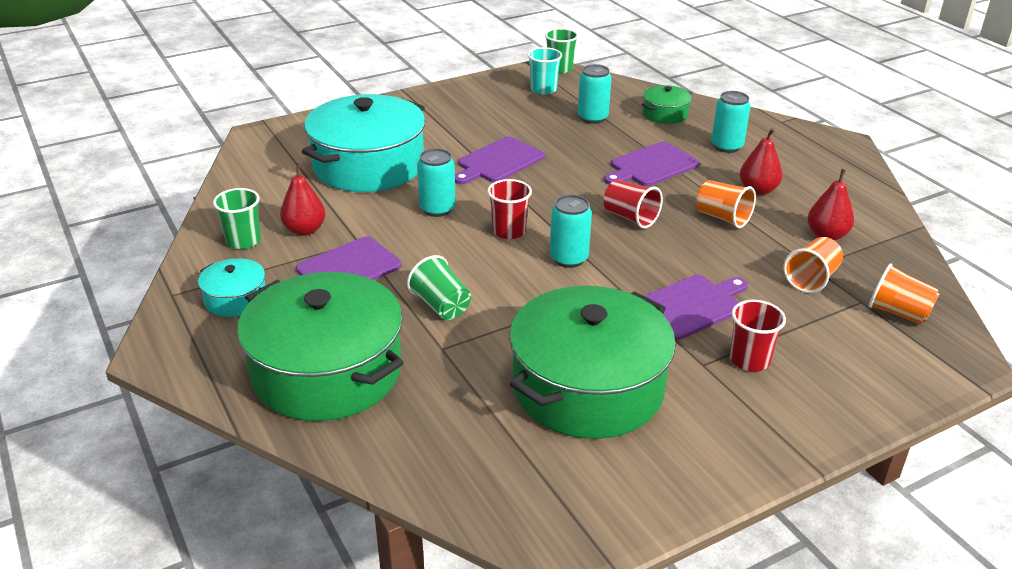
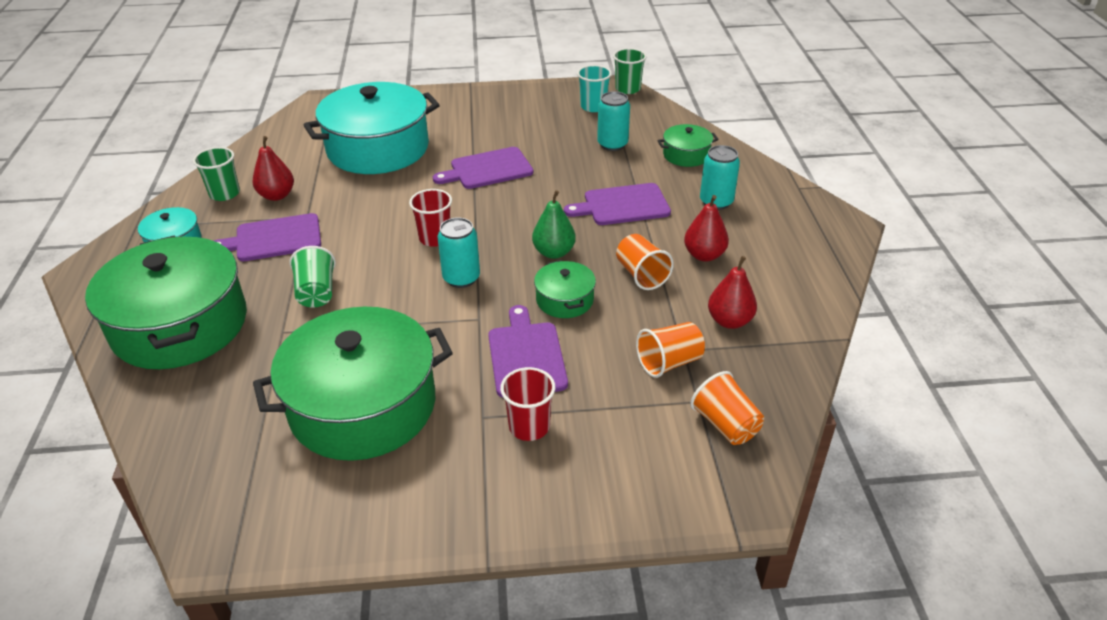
camera: 25 degrees right, 5 degrees up
(437, 209) = (395, 202): turquoise can -> none
(630, 217) = (554, 252): red cup -> green pear
(678, 253) = (564, 300): none -> green pot
(691, 306) = (526, 356): purple cutting board -> purple cutting board turned 90 degrees counterclockwise

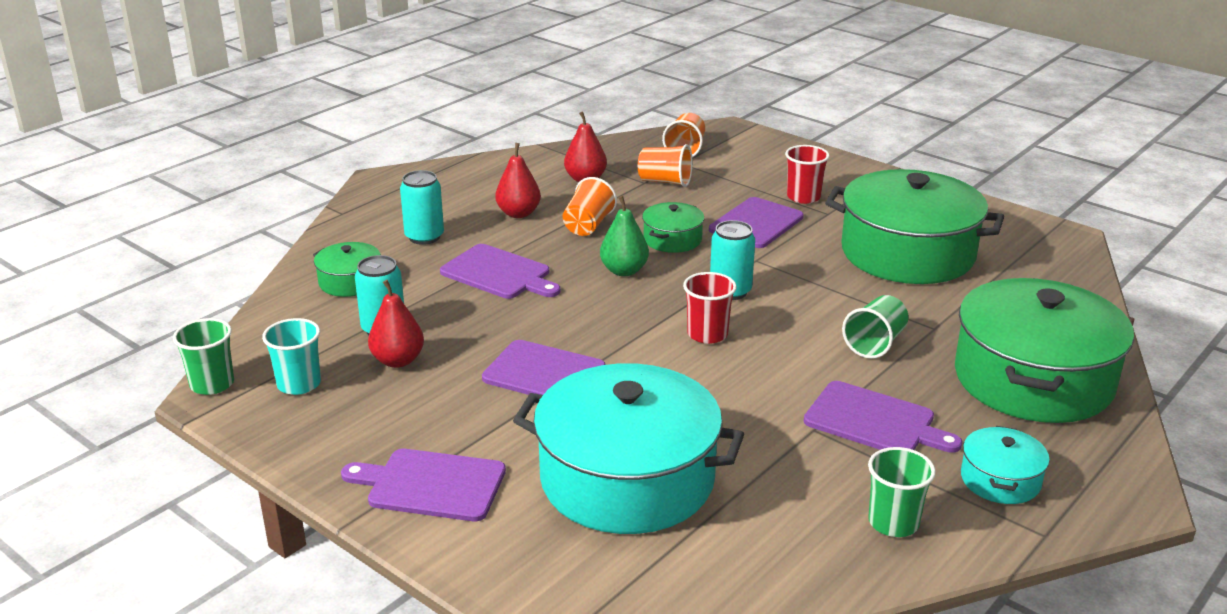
camera: 135 degrees left, 10 degrees down
(277, 195) = (826, 479): red pear -> red pear (398, 360)
(461, 107) = (431, 485): none -> purple cutting board

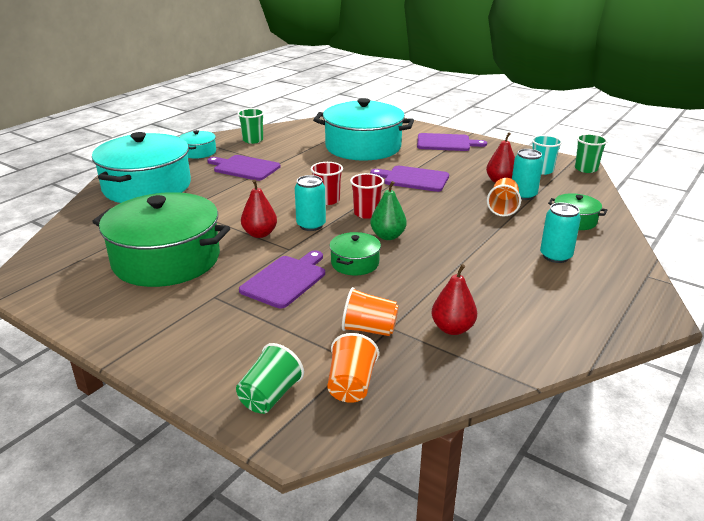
camera: 175 degrees right, 0 degrees up
(499, 274) = (476, 230): purple cutting board -> none
(518, 213) = (494, 282): red pear -> red pear (260, 234)
(588, 225) = (428, 273): orange cup -> orange cup (503, 208)
(803, 197) = (230, 315): red cup -> red cup (366, 213)
(875, 344) = (226, 199): green cup -> green cup (270, 396)
(1033, 379) = (147, 186): green pot -> turquoise pot

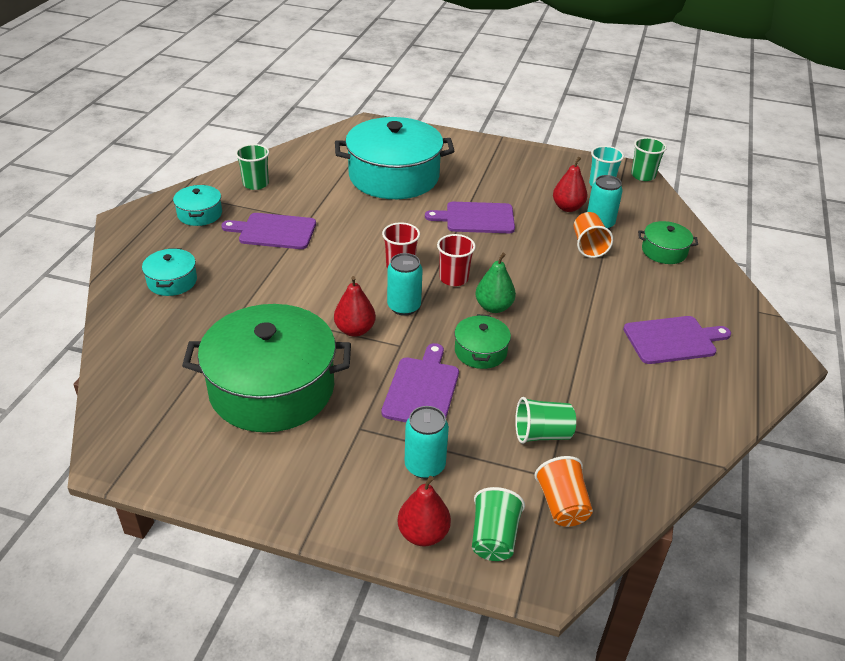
camera: 20 degrees left, 10 degrees up
(147, 186) = (172, 281): turquoise pot -> turquoise pot, size x0.45
(369, 329) = (542, 434): orange cup -> green cup
(446, 143) = (482, 157): purple cutting board -> purple cutting board (673, 340)
(452, 329) = (618, 415): red pear -> red pear (423, 534)
(555, 256) = (668, 303): turquoise can -> turquoise can (425, 466)

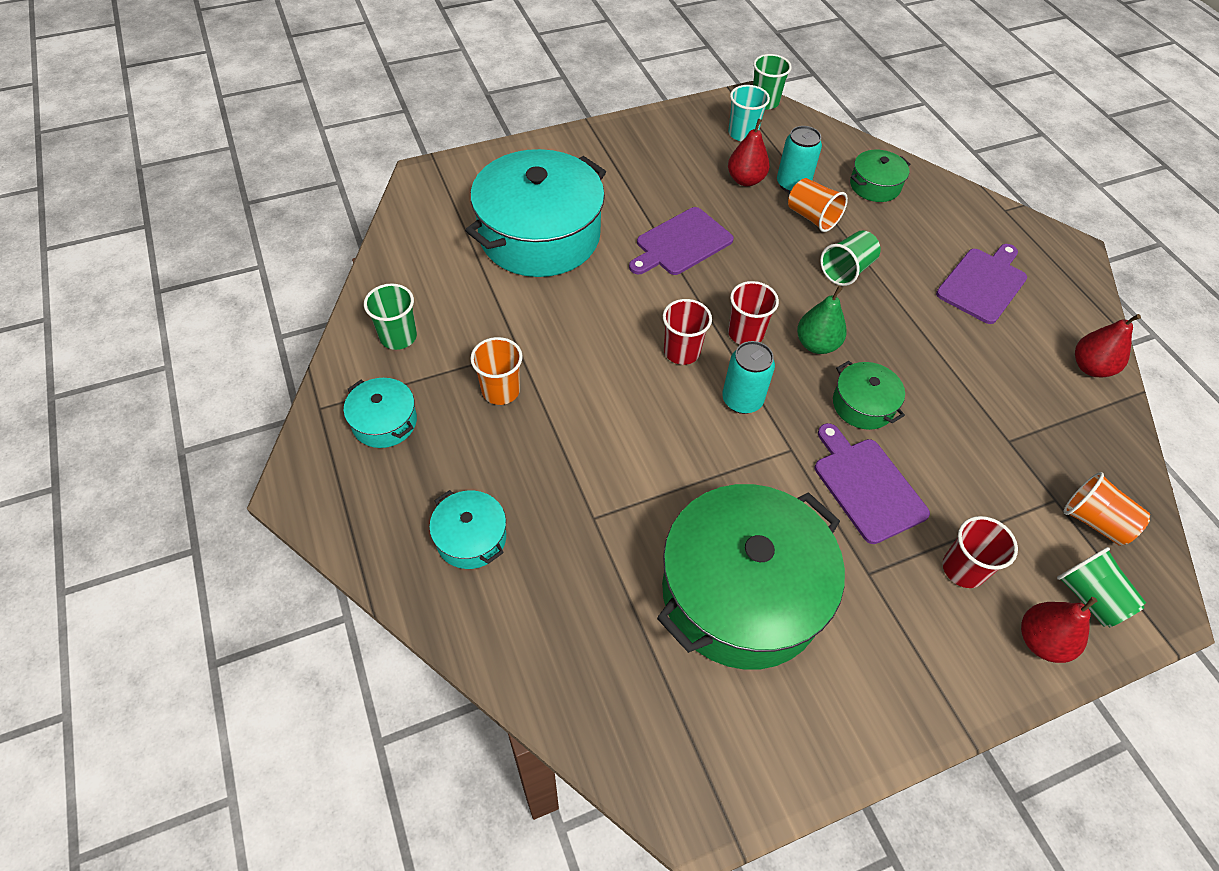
camera: 40 degrees left, 15 degrees up
(274, 231) = (501, 390): purple cutting board -> orange cup
(355, 330) = (732, 462): red pear -> red pear (1090, 367)
(425, 466) = (963, 569): turquoise can -> red cup
(542, 434) = (1005, 460): green cup -> green cup (846, 270)

